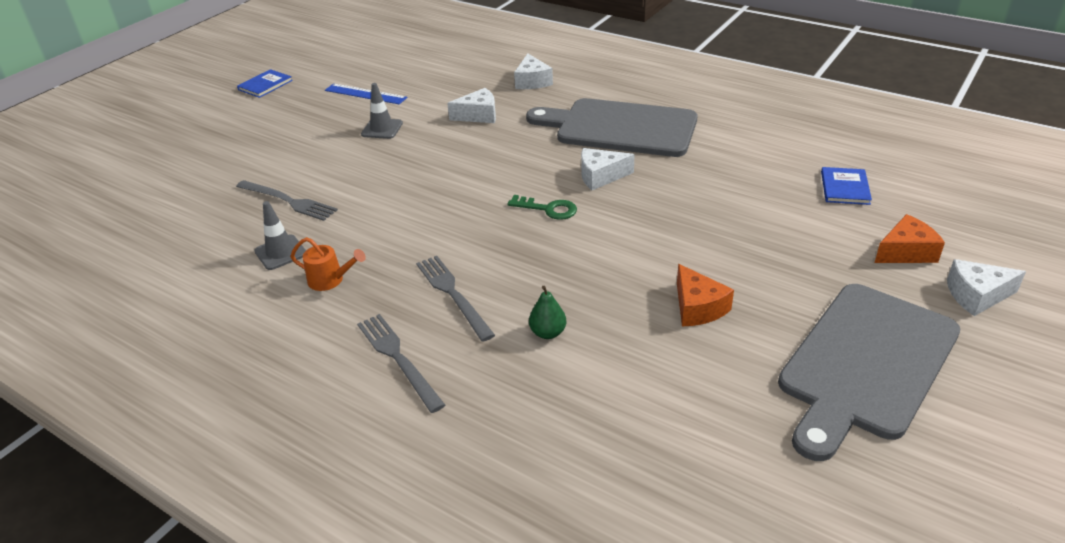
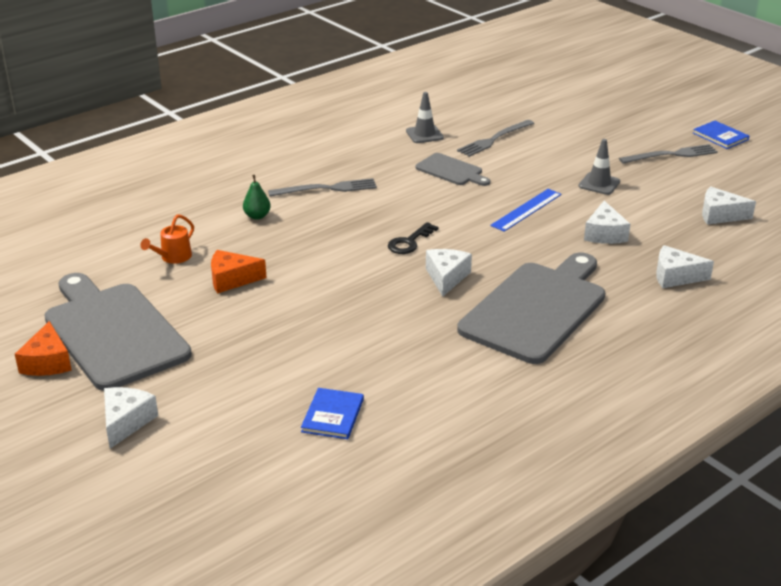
camera: 105 degrees right, 5 degrees down
(330, 280) = (377, 149): orange watering can -> orange watering can (173, 257)
(365, 94) = (680, 182): blue ruler -> blue ruler (526, 210)
(377, 214) = (451, 171): none -> grey cutting board
(398, 358) = (277, 165): grey fork -> grey fork (671, 155)
(422, 74) = (720, 215): none -> white cheese
(548, 209) = (409, 242): green key -> black key
(844, 188) = (333, 415): blue book -> blue book turned 75 degrees clockwise
(906, 252) = (210, 409): orange cheese -> orange cheese (47, 362)

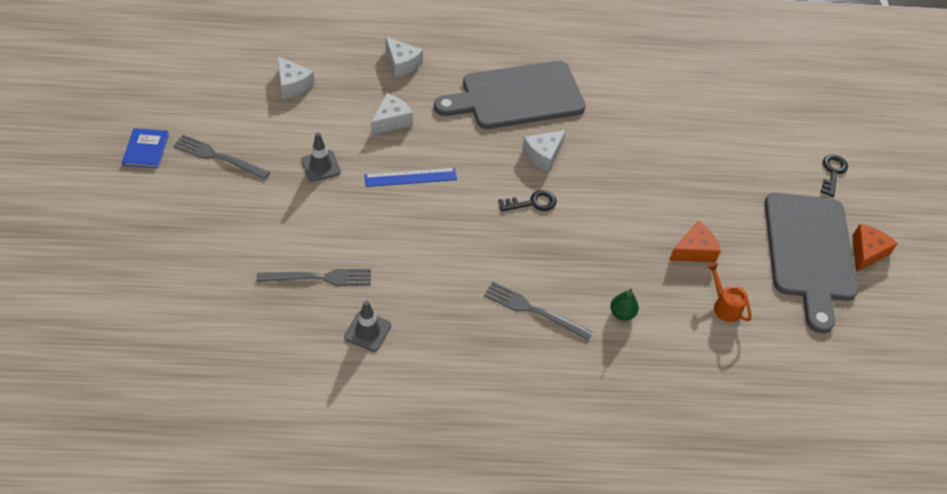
camera: 145 degrees left, 20 degrees up
(126, 422) = (832, 173): white cheese -> black key
(173, 257) = (724, 306): orange watering can -> orange watering can turned 105 degrees counterclockwise
(232, 279) = (694, 250): orange cheese -> orange cheese turned 60 degrees counterclockwise
(333, 415) = (708, 105): blue book -> none
(451, 171) = (408, 261): grey cutting board -> none

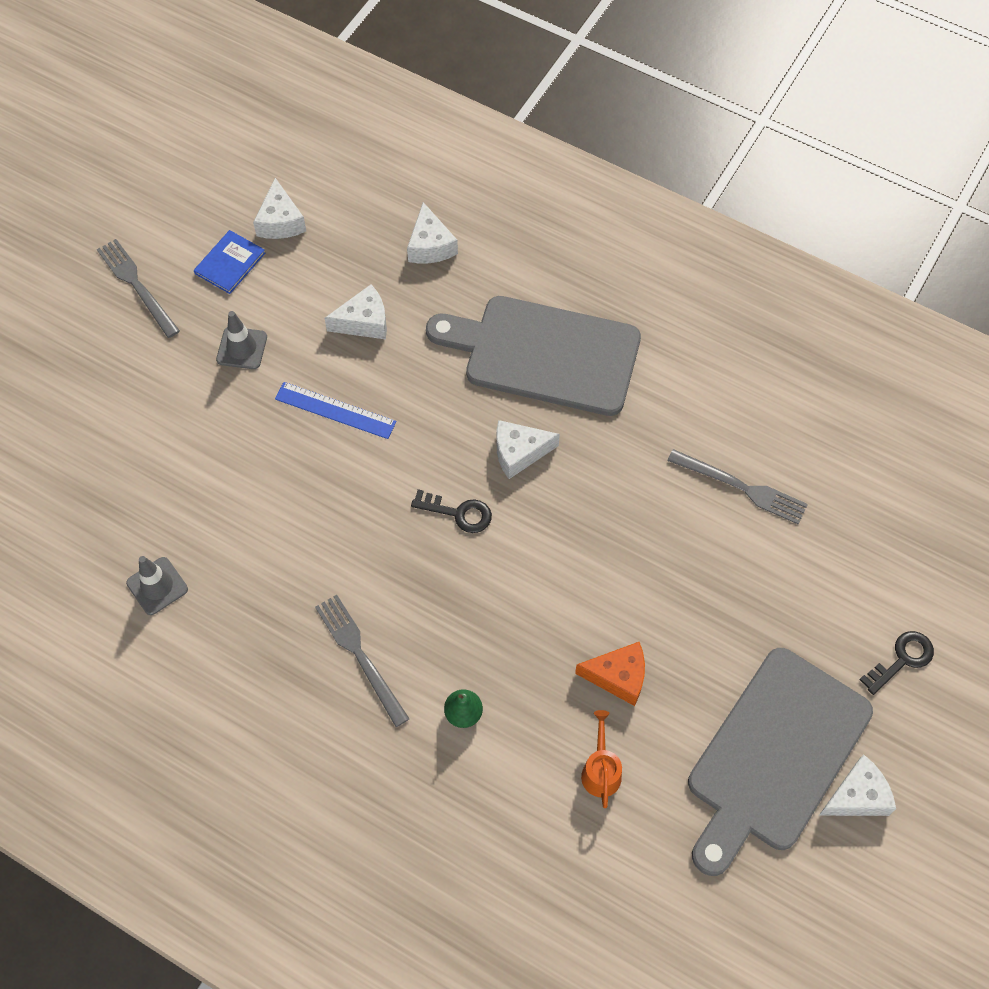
camera: 35 degrees right, 10 degrees up
(146, 149) = (66, 241): blue book -> blue book (230, 263)
(319, 278) = (148, 493): grey fork -> grey fork (741, 487)
(866, 252) = (857, 796): orange cheese -> white cheese

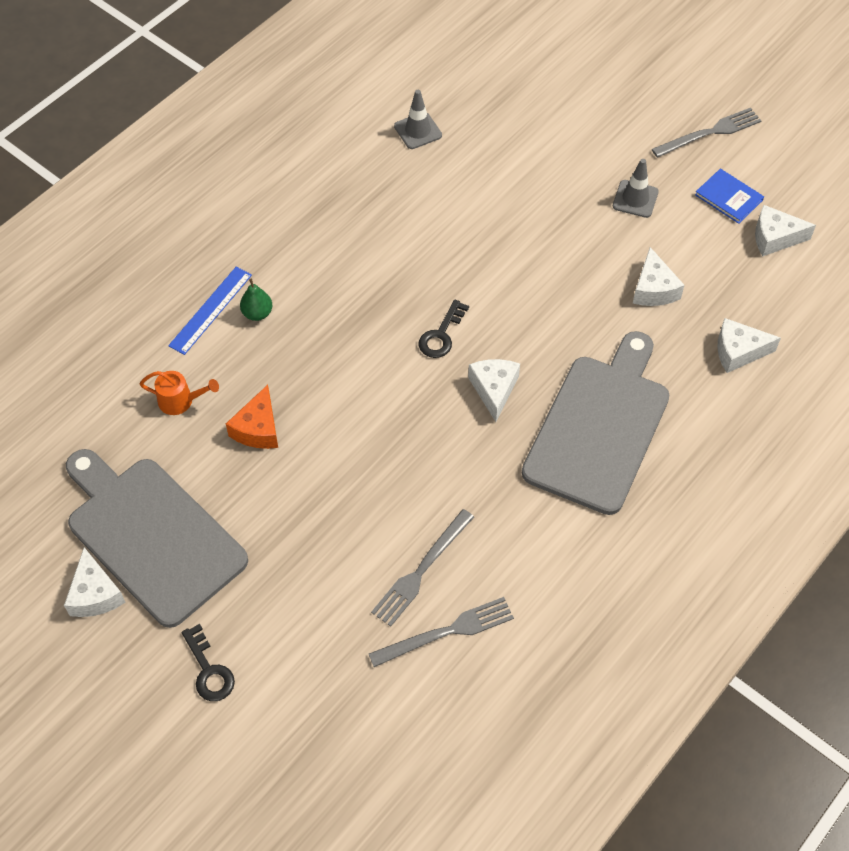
camera: 100 degrees right, 5 degrees down
(335, 410) = (561, 258): blue ruler -> blue ruler (211, 310)
(360, 656) = (326, 251): grey fork -> grey fork (446, 632)

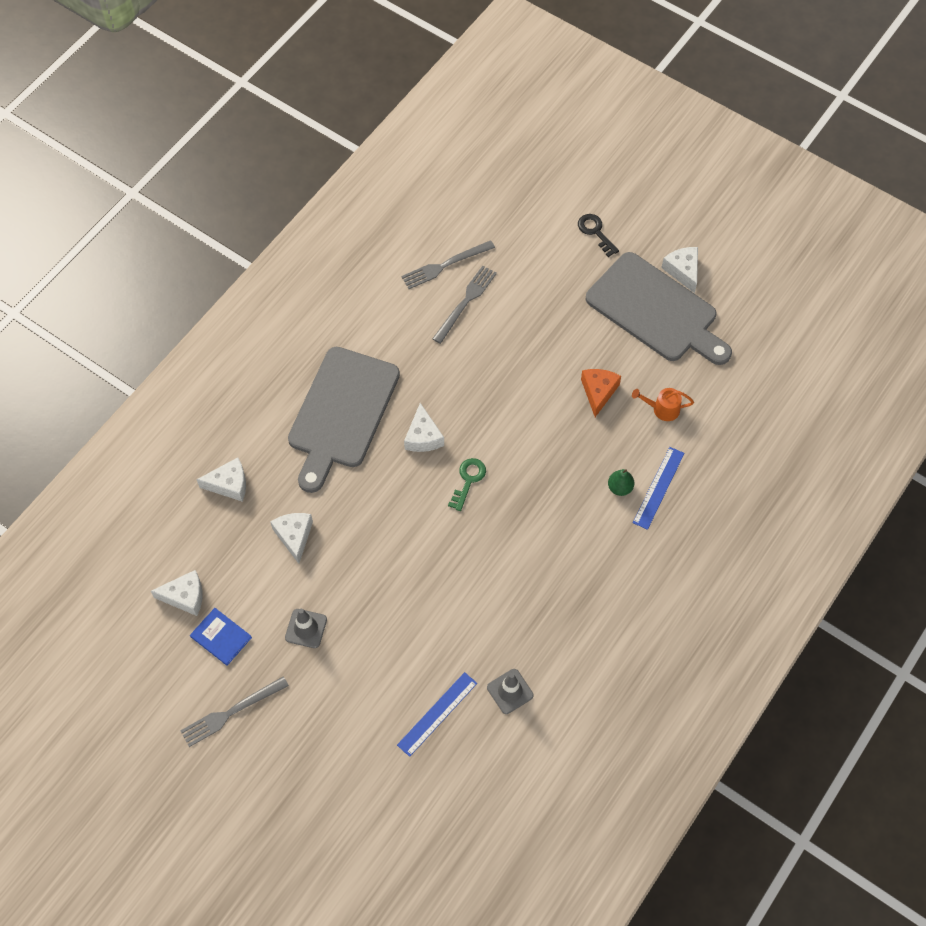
camera: 175 degrees right, 5 degrees up
(441, 335) = (468, 480): black key -> green key
(495, 118) = (437, 714): none -> blue ruler

